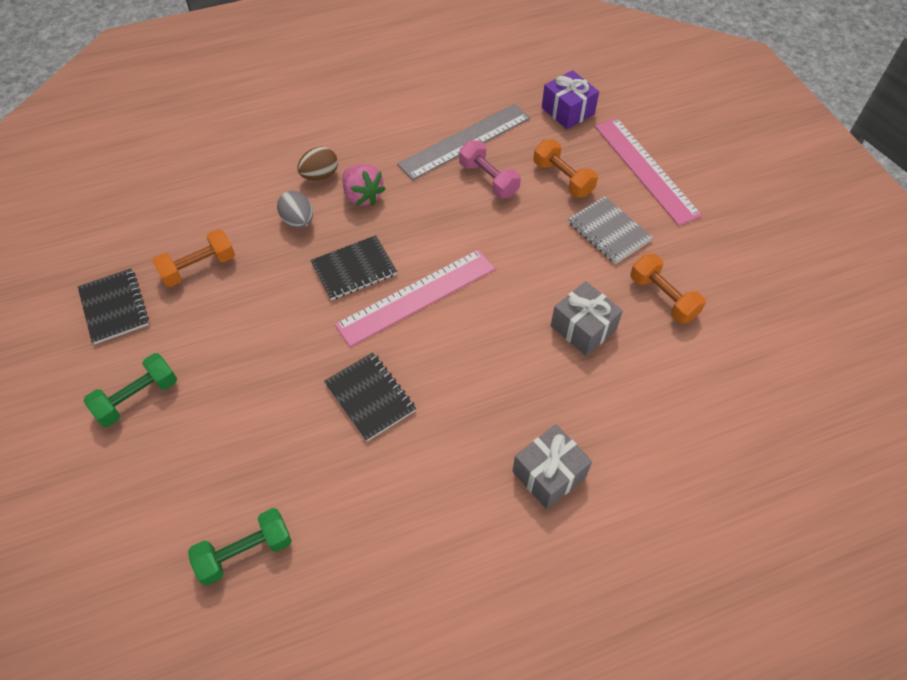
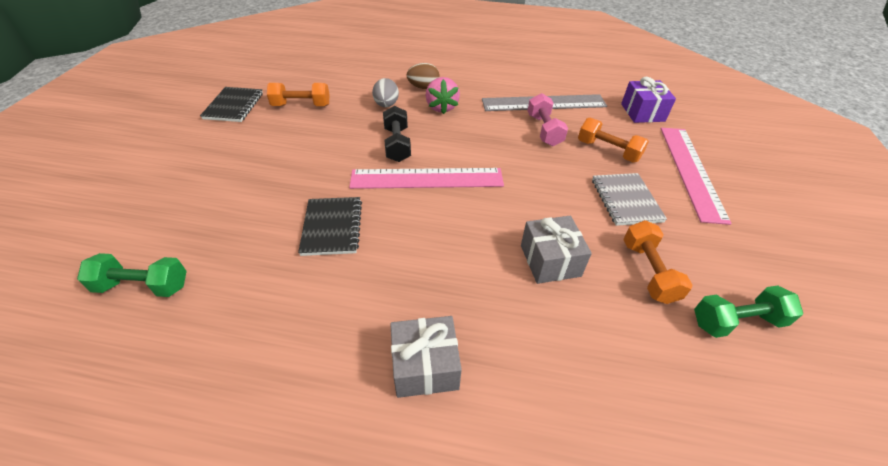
camera: 30 degrees right, 10 degrees down
(138, 398) = (192, 157): green dumbbell -> green dumbbell (736, 321)
(354, 269) = (397, 144): black notebook -> black dumbbell
(563, 179) = (608, 151): orange dumbbell -> orange dumbbell turned 45 degrees counterclockwise

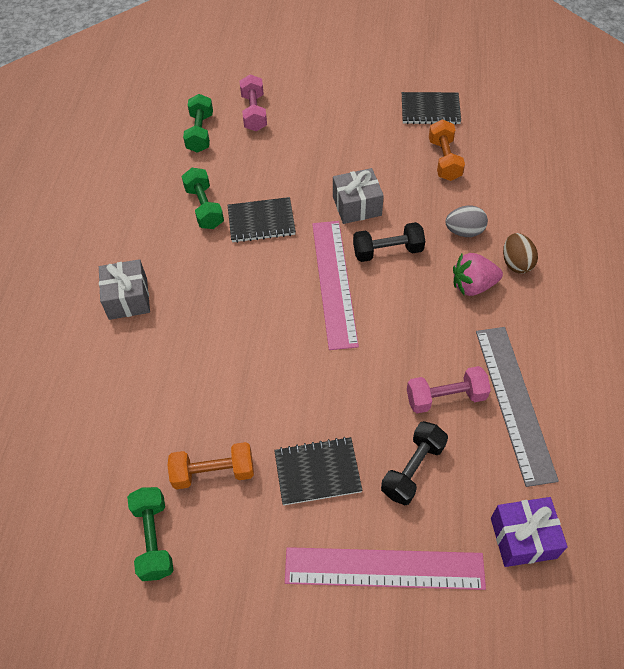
camera: 90 degrees right, 10 degrees up
(143, 228) = (254, 113): none -> pink dumbbell
(289, 280) = (204, 207): none -> green dumbbell
(550, 260) = (226, 386): grey gift -> grey gift (357, 206)
(608, 151) = (413, 469): orange dumbbell -> black dumbbell
(625, 200) = (317, 472): grey notebook -> black notebook

